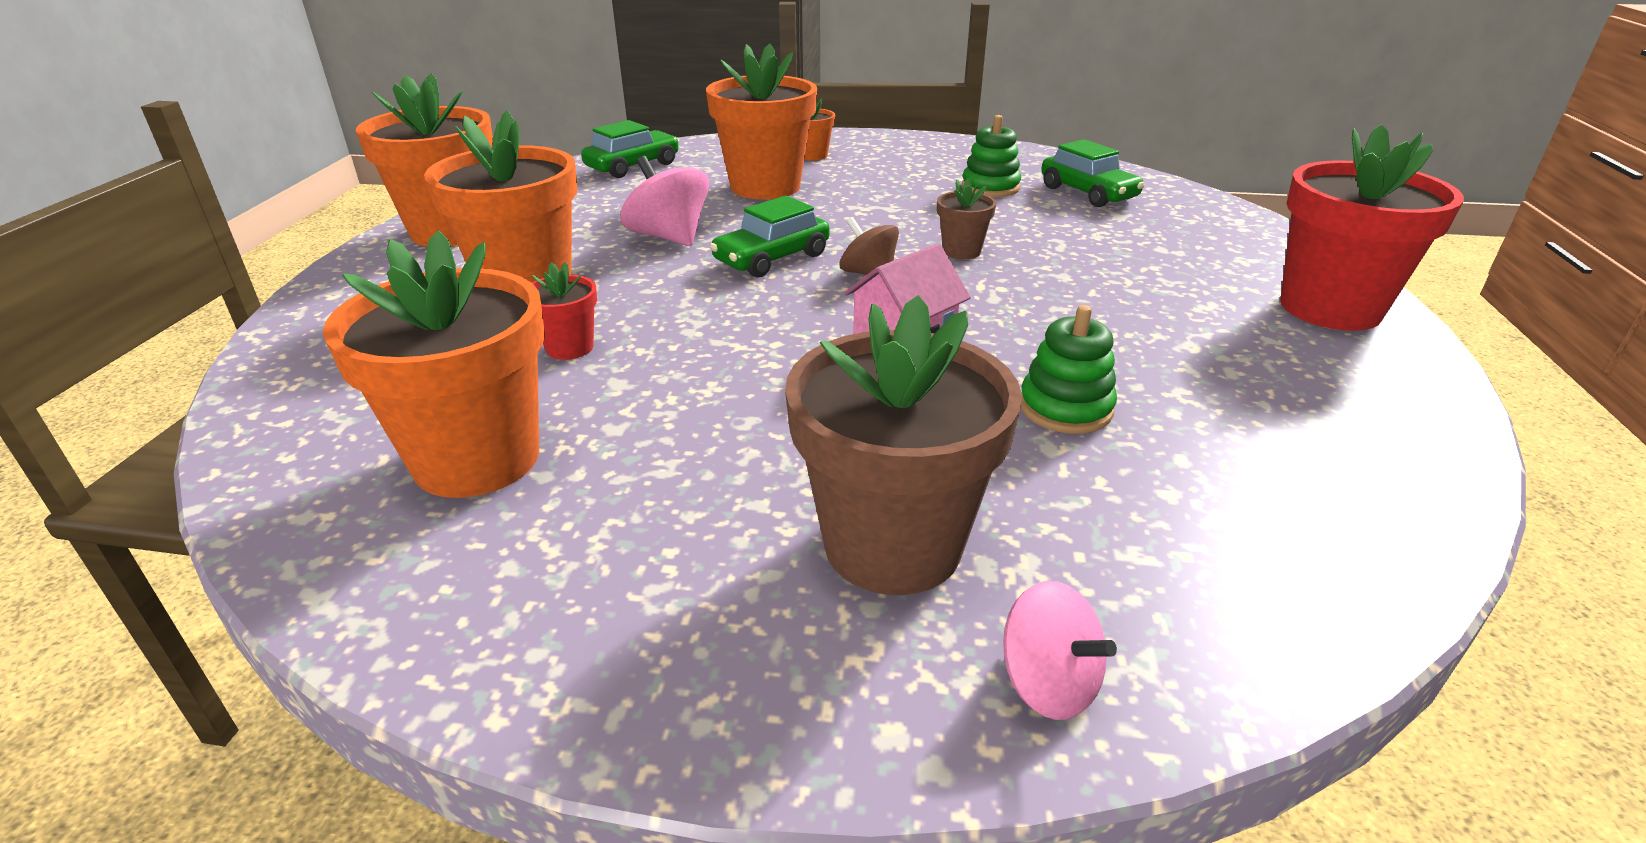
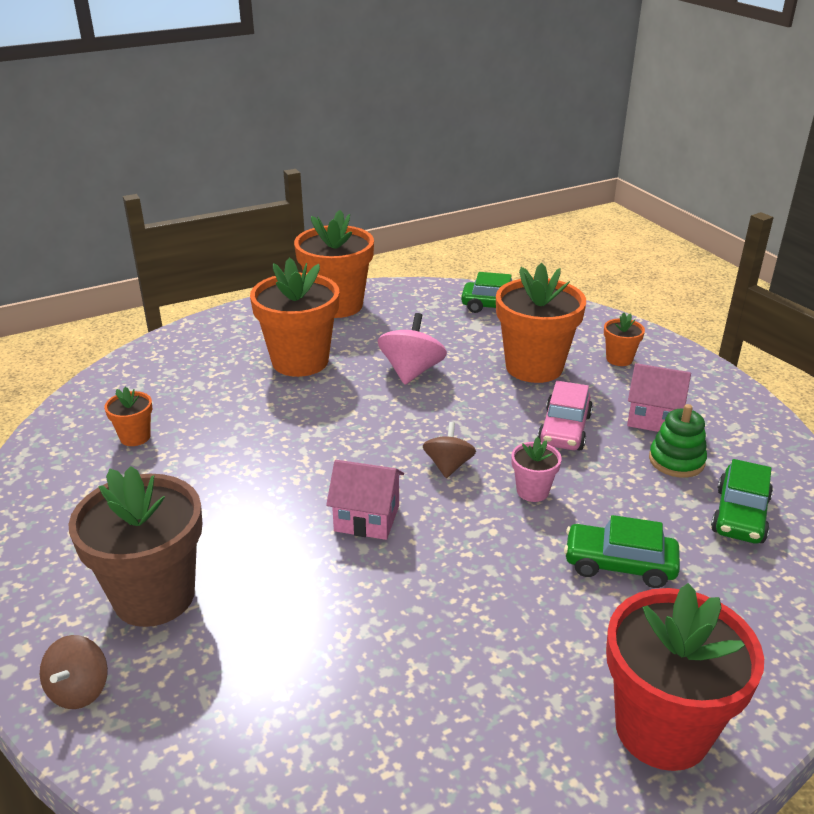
camera: 55 degrees right, 0 degrees up
(477, 459) = (135, 437): orange flower pot -> orange flower pot, size x0.47
(569, 347) = (251, 408): red flower pot -> none
(772, 258) = (426, 420): green car -> green car (619, 565)
(885, 209) = (564, 430): none -> pink car
(919, 174) = (653, 418): none -> pink house
(961, 251) = (532, 491): brown flower pot -> pink flower pot
(1048, 683) = (79, 690): pink spinning top -> brown spinning top
(1065, 408) = (346, 616): green stacking toy -> none

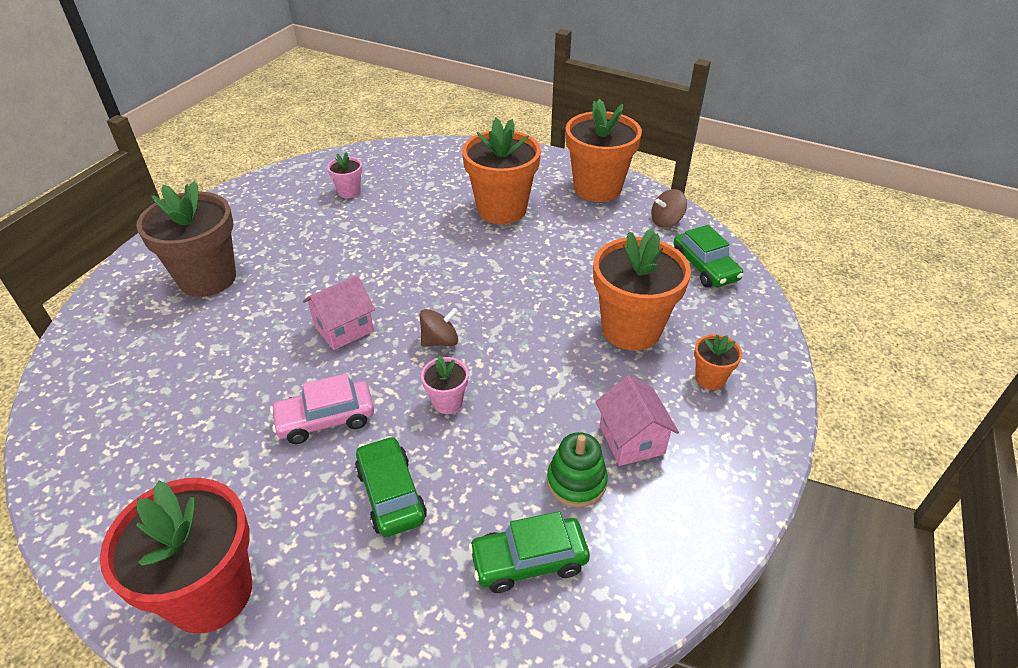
camera: 55 degrees right, 10 degrees up
(79, 690) = (119, 293): brown spinning top -> brown spinning top (666, 221)
(135, 437) = (349, 192): orange flower pot -> pink flower pot
(367, 518) = (344, 328): pink house -> pink house turned 75 degrees clockwise
(411, 371) = (547, 266): pink spinning top -> none
(564, 430) = (552, 386): pink car -> pink car (326, 419)

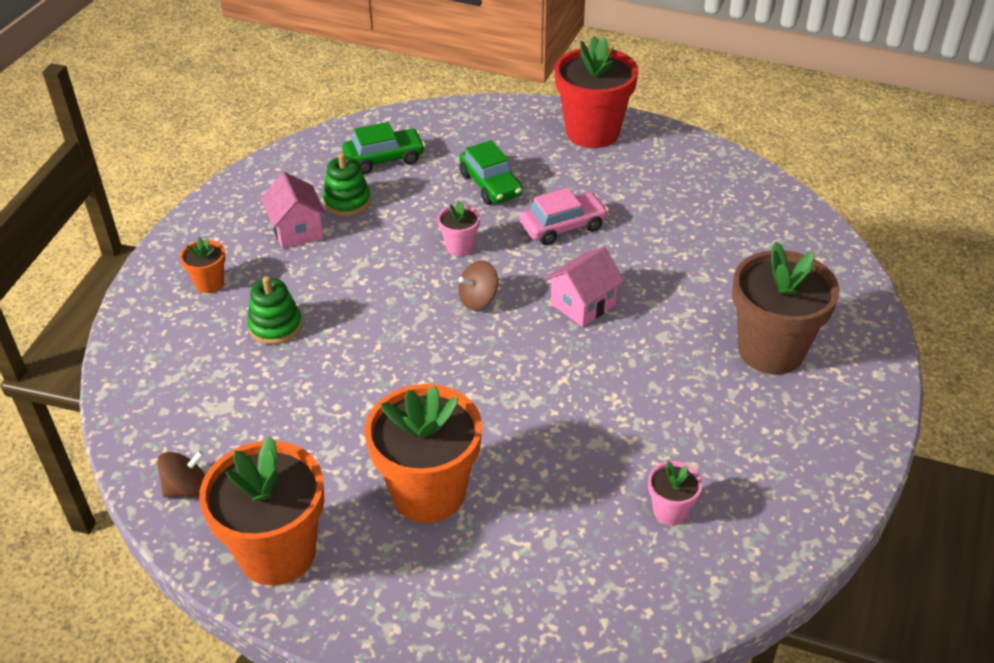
camera: 175 degrees right, 0 degrees up
(631, 329) = (275, 326): orange flower pot -> green stacking toy
(705, 267) = (162, 412): green car -> none

